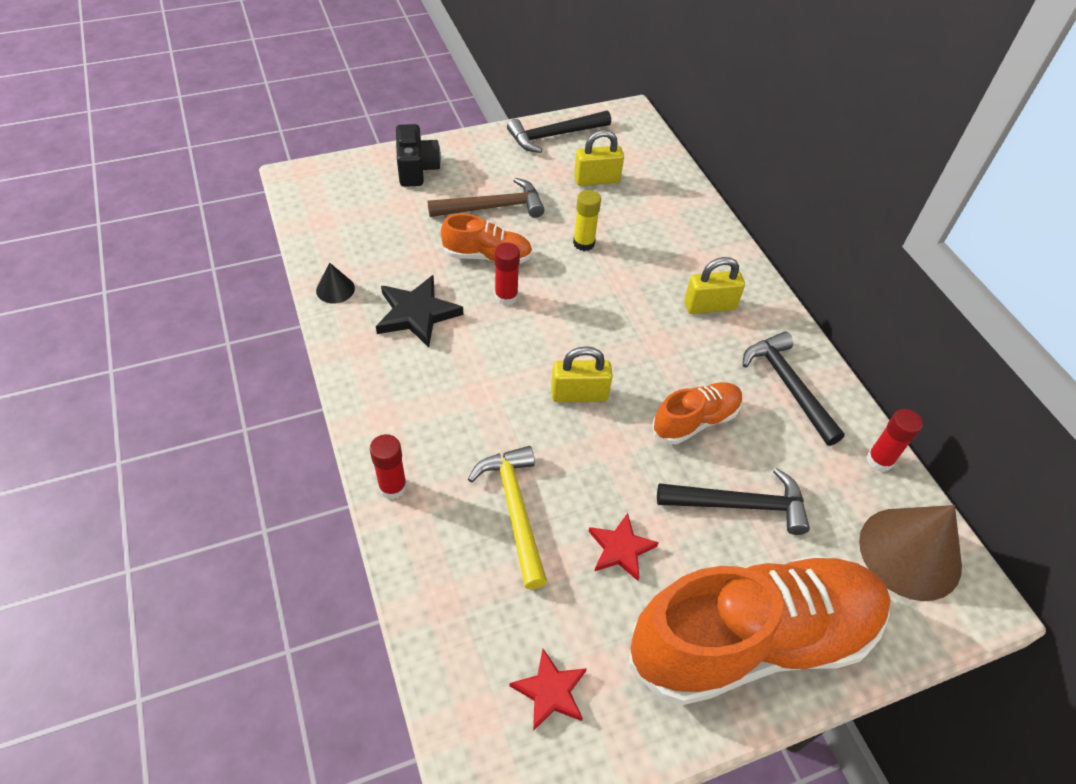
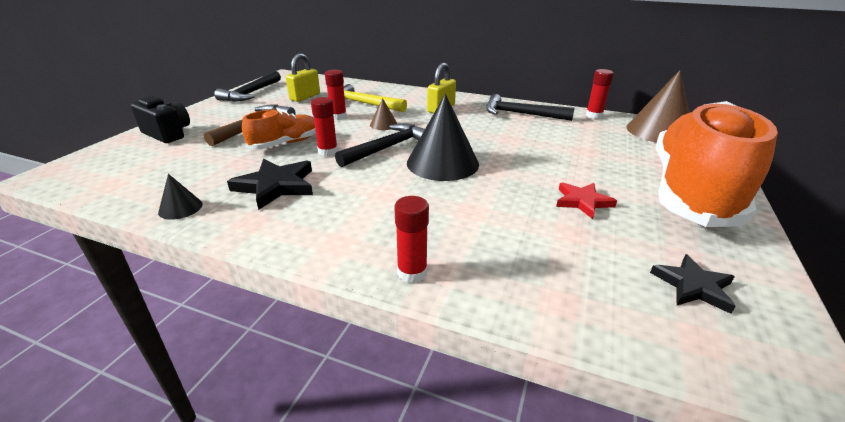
camera: 45 degrees left, 20 degrees down
(515, 510) = (505, 225): yellow hammer -> yellow hammer (364, 103)
(550, 691) = (693, 286): red star -> black star
(579, 394) = (442, 163): yellow padlock -> black cone
(583, 243) = (338, 117): yellow glue stick -> red glue stick
(609, 290) = (383, 124): none -> brown cone
(695, 421) = (512, 142): orange shoe -> none
(740, 505) = (586, 155): black hammer -> black hammer (388, 148)

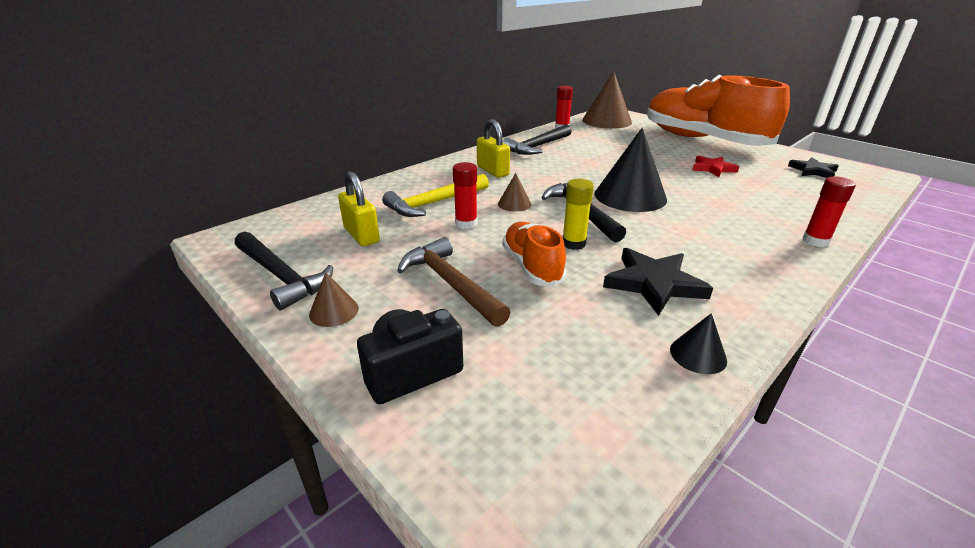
camera: 65 degrees left, 0 degrees up
(220, 109) = (334, 311): none -> brown cone
(328, 152) = (573, 243): red glue stick -> yellow glue stick

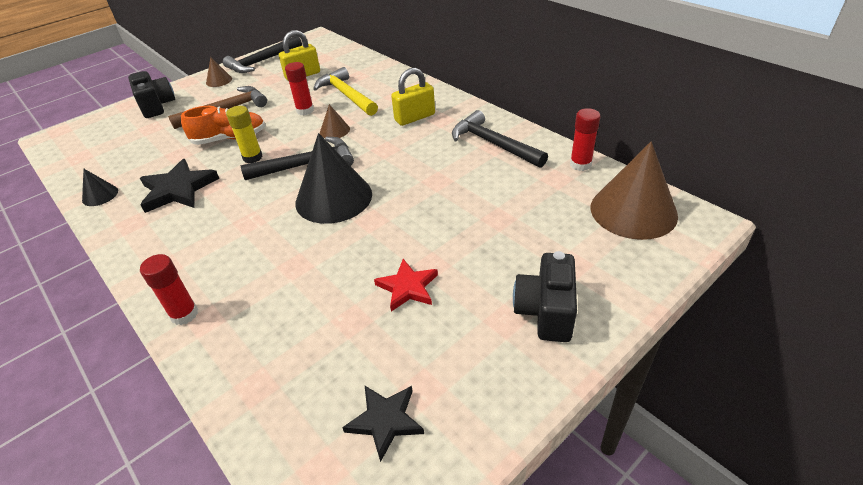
camera: 95 degrees right, 10 degrees up
(703, 140) = (545, 311): orange shoe -> black camera

